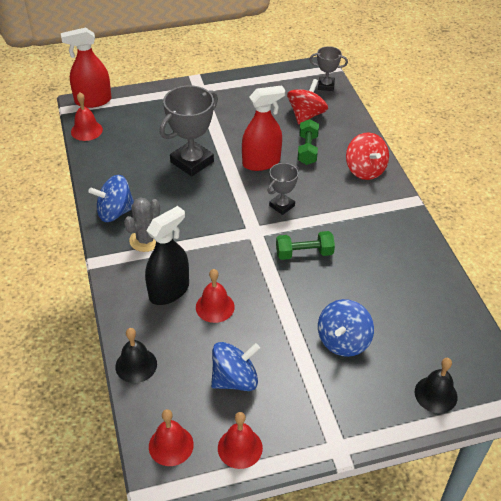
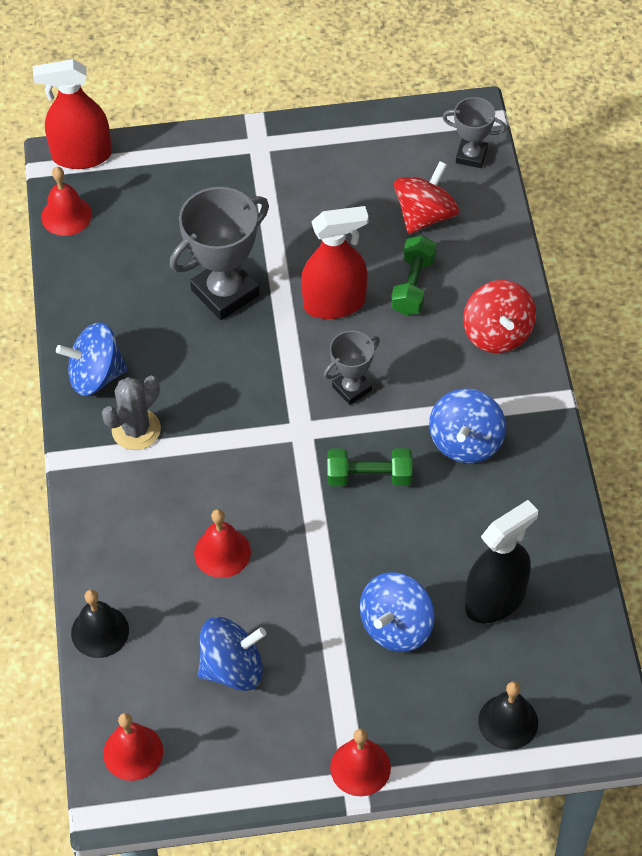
camera: 10 degrees right, 10 degrees up
(169, 291) = (160, 520): black spray bottle -> black spray bottle (495, 600)
(240, 448) = (223, 766): red bell -> red bell (360, 767)
(361, 228) = (466, 442): none -> blue spinning top

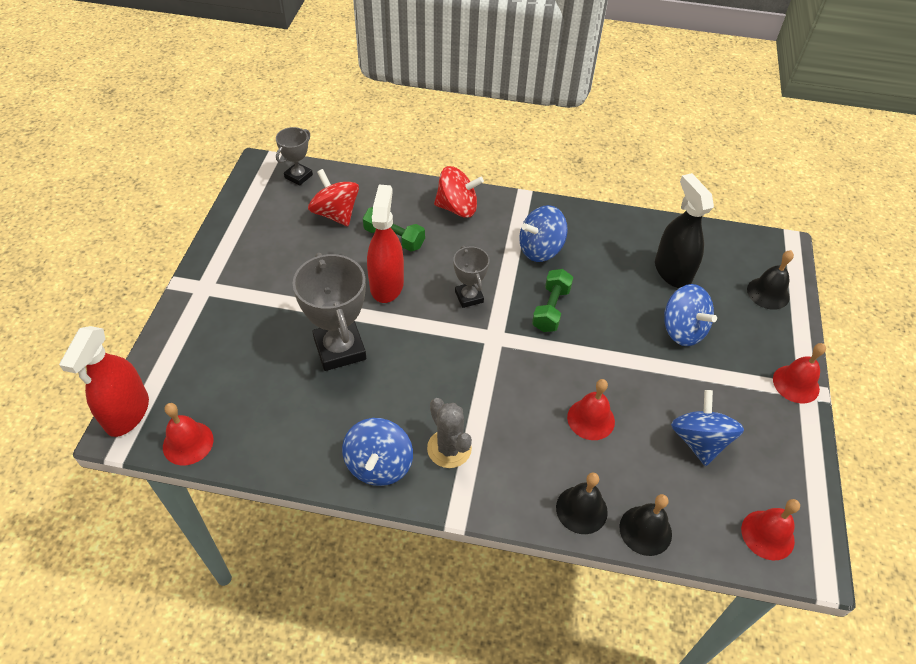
camera: 75 degrees left, 5 degrees down
(105, 567) = (581, 509): none -> black bell
(466, 442) = (540, 249): blue spinning top -> blue spinning top turned 120 degrees clockwise

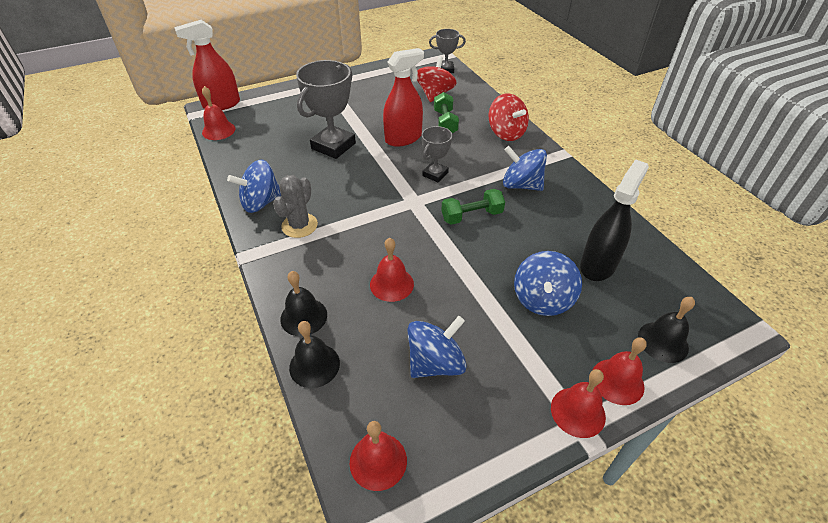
camera: 55 degrees right, 5 degrees down
(784, 343) = (617, 381): none -> red bell

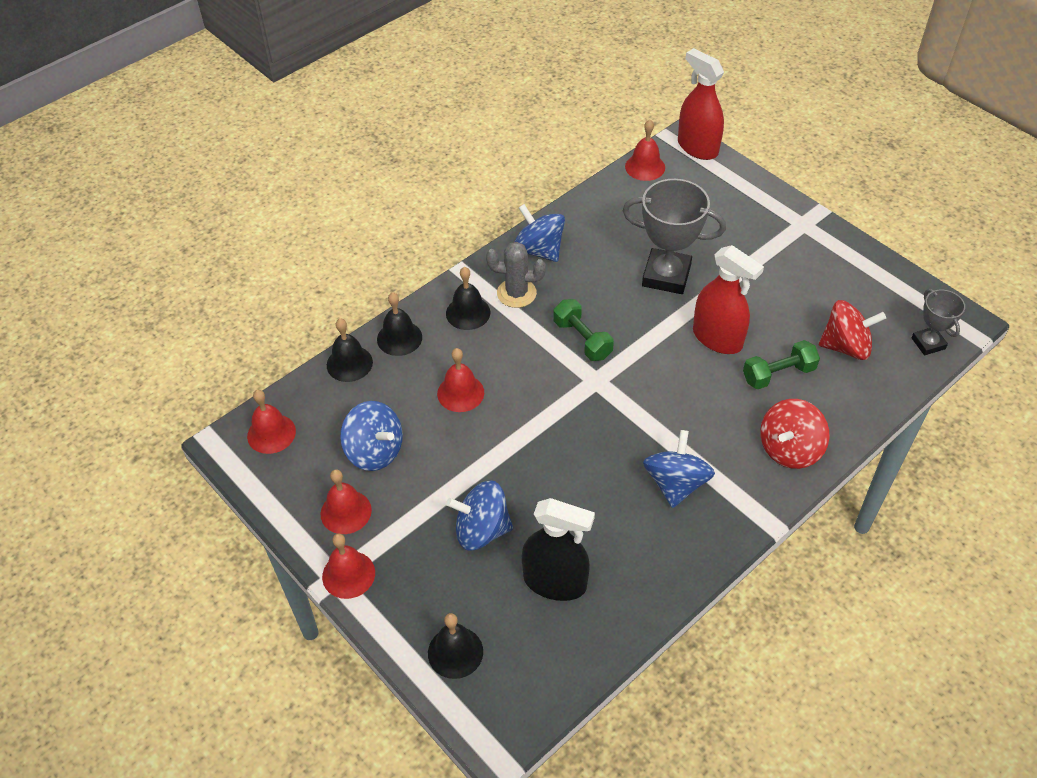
camera: 75 degrees right, 5 degrees up
(302, 261) = (468, 313): none -> black bell
(435, 174) = (657, 388): grey trophy -> none
(471, 216) = (593, 441): green dumbbell -> green dumbbell (582, 339)
(617, 381) = (391, 608): red bell -> red bell (346, 512)

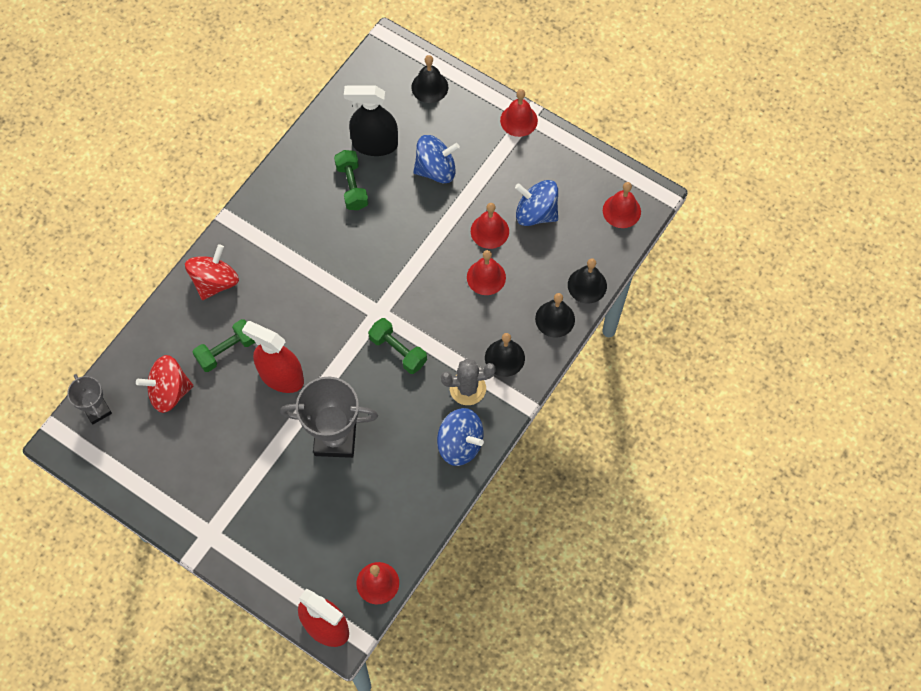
camera: 165 degrees right, 15 degrees up
(346, 512) = (538, 162): red bell -> red bell (489, 231)
(598, 531) = (352, 186): none -> green dumbbell
(676, 484) = (300, 234): blue spinning top -> none

